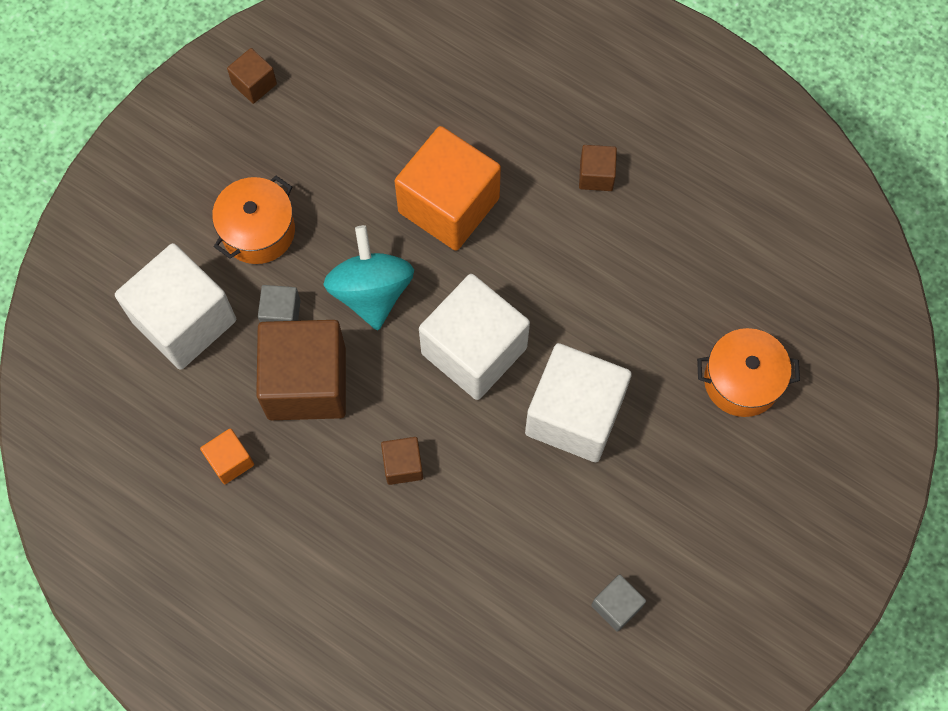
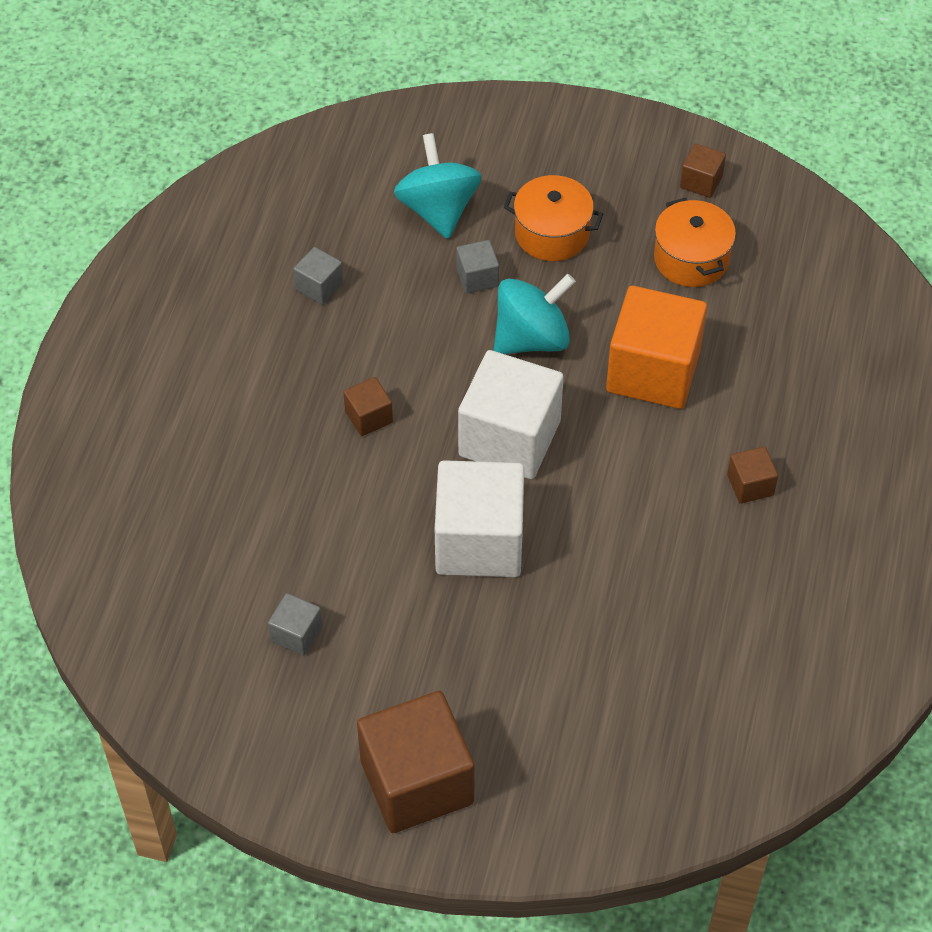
camera: 70 degrees right, 15 degrees down
(184, 321) = (438, 210): white cube -> turquoise spinning top
(230, 461) = (319, 286): orange cube -> grey cube
(306, 383) = (418, 318): brown cube -> brown cube (417, 782)
(741, 381) = (581, 681): orange pot -> orange pot (691, 259)

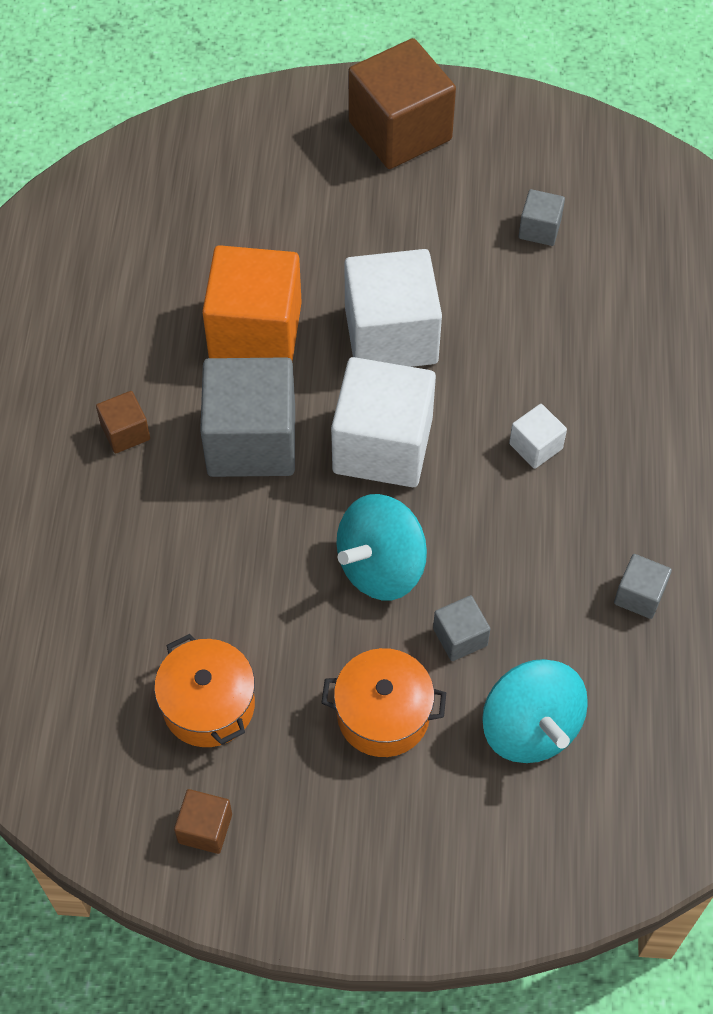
camera: 170 degrees right, 5 degrees up
(369, 417) = (535, 446): brown cube -> white cube
(631, 460) = (251, 440): none -> grey cube
(653, 371) = (239, 547): orange cube -> orange cube (255, 331)

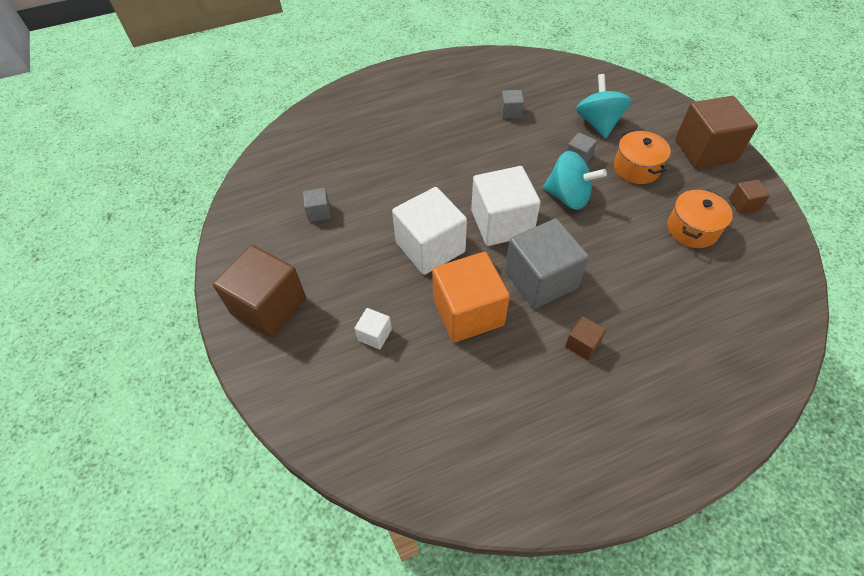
camera: 115 degrees left, 5 degrees down
(358, 867) = (705, 150): none -> brown cube
(530, 727) = (598, 123): turquoise spinning top -> turquoise spinning top turned 45 degrees counterclockwise
(535, 446) = (460, 167): white cube -> white cube (374, 335)

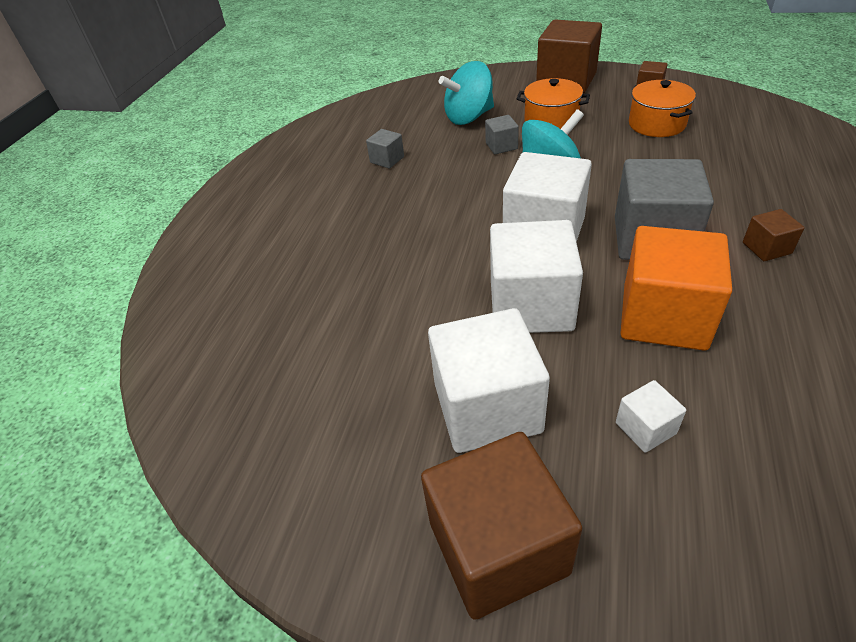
camera: 50 degrees left, 10 degrees down
(319, 212) = (362, 393): grey cube -> none
(343, 264) = (487, 407): none -> white cube
(598, 123) = (469, 117): turquoise spinning top -> turquoise spinning top turned 60 degrees counterclockwise

